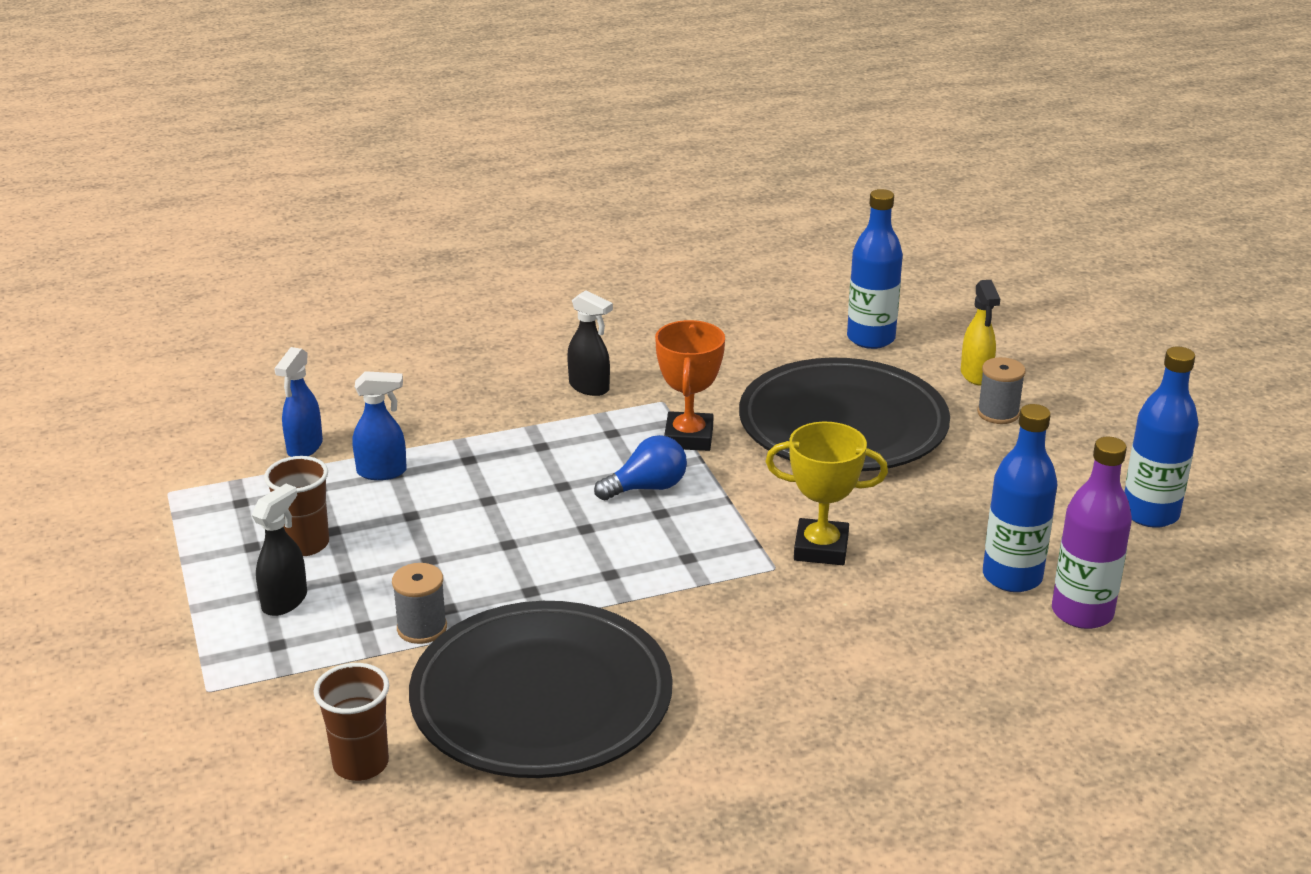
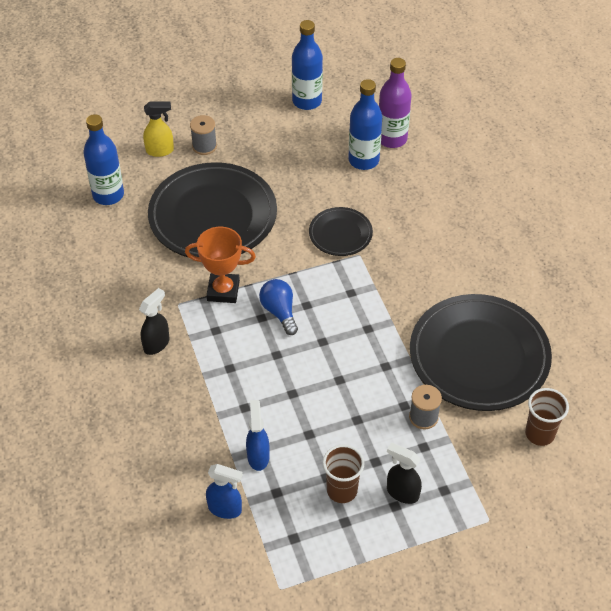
camera: 90 degrees left, 20 degrees up
(821, 548) = (340, 234): yellow trophy -> black plate

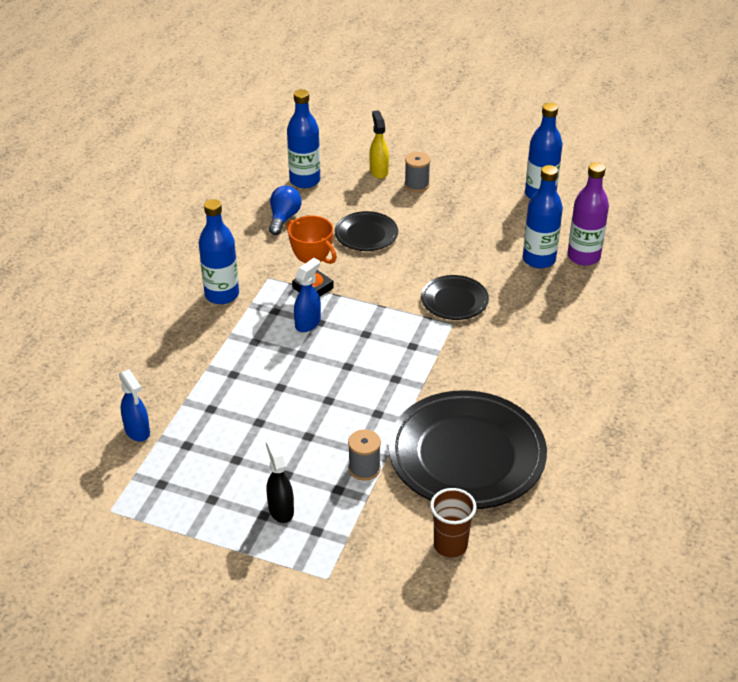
camera: 40 degrees right, 10 degrees down
(157, 344) = (222, 295): black spray bottle -> blue bottle
(160, 151) = (378, 171): yellow spray bottle -> yellow spray bottle turned 135 degrees counterclockwise
(213, 216) = (366, 234): black plate -> black plate, size x0.49
(258, 456) = (203, 412): blue spray bottle -> blue spray bottle (308, 323)
(279, 312) = (338, 326): blue light bulb -> blue light bulb (284, 218)
(342, 490) = (236, 476): brown cup -> none

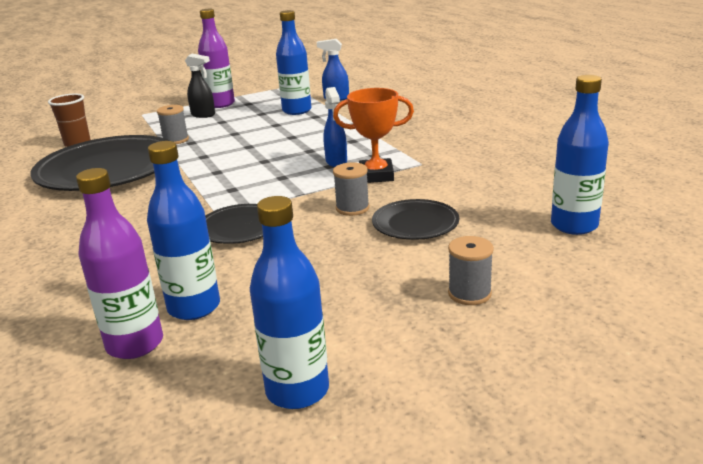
camera: 135 degrees right, 15 degrees down
(222, 295) = (428, 143): blue bottle -> blue bottle (297, 111)
(233, 525) = (221, 104): none -> purple bottle
(284, 218) = (508, 194): blue light bulb -> none
(374, 270) = (352, 208): none -> grey spool
(378, 171) = (539, 279): yellow spray bottle -> none

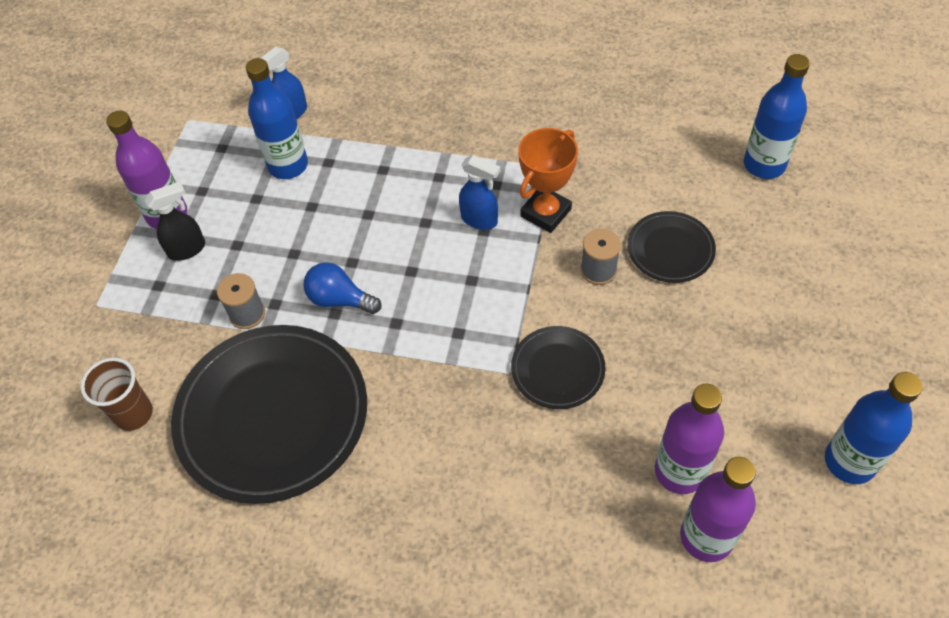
camera: 50 degrees left, 30 degrees up
(194, 307) = (679, 471): blue bottle -> purple bottle
(215, 154) = (339, 299): none -> blue light bulb
(469, 293) = (806, 291): grey spool -> none

